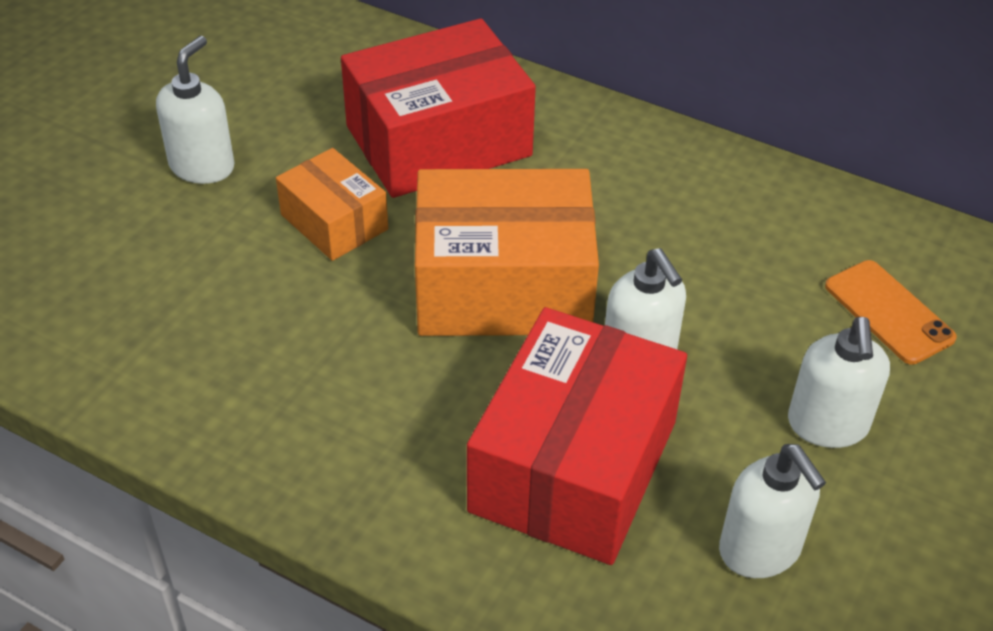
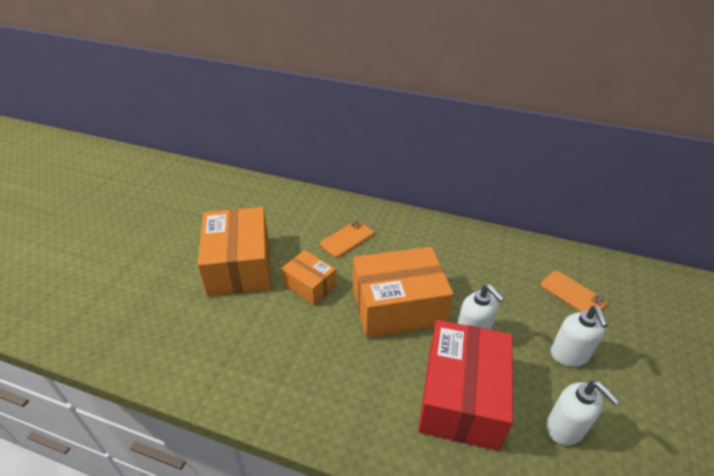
camera: 10 degrees left, 5 degrees down
(202, 166) = (239, 265): white soap dispenser -> orange box
(438, 141) = (347, 239): red box -> orange phone

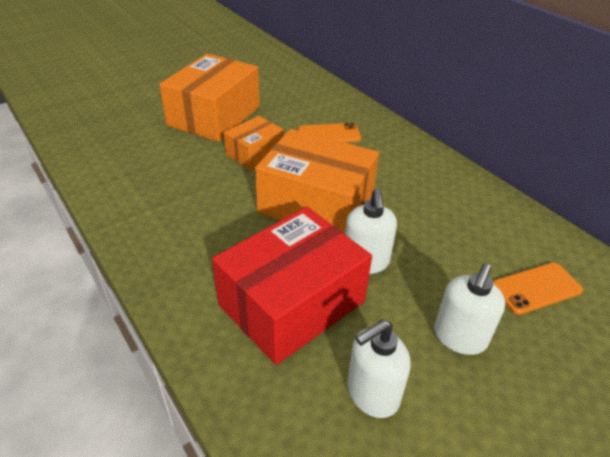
camera: 35 degrees right, 0 degrees up
(309, 285) = (254, 153): orange box -> orange box turned 60 degrees clockwise
(565, 428) = (372, 394): white soap dispenser -> white soap dispenser turned 60 degrees clockwise
(572, 294) = (536, 288): orange phone -> orange phone turned 75 degrees clockwise

